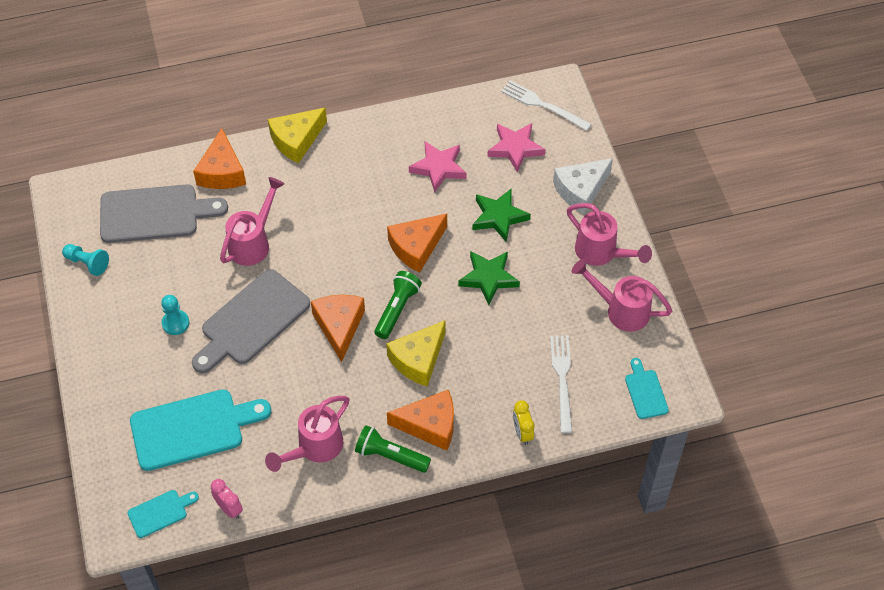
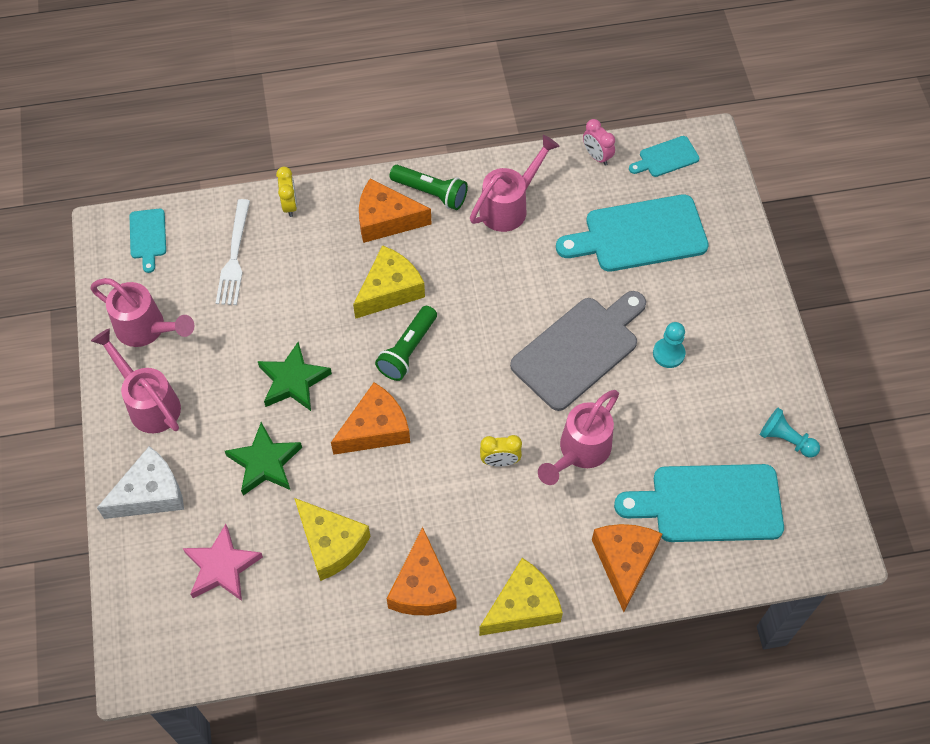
camera: 175 degrees left, 5 degrees up
(155, 214) = (709, 503): grey cutting board -> turquoise cutting board
(316, 231) = (500, 461): none -> yellow clock
(339, 326) = (477, 335): orange cheese -> orange cheese (422, 587)
(438, 168) = (331, 543): pink star -> yellow cheese
(543, 105) = (167, 638): white fork -> none

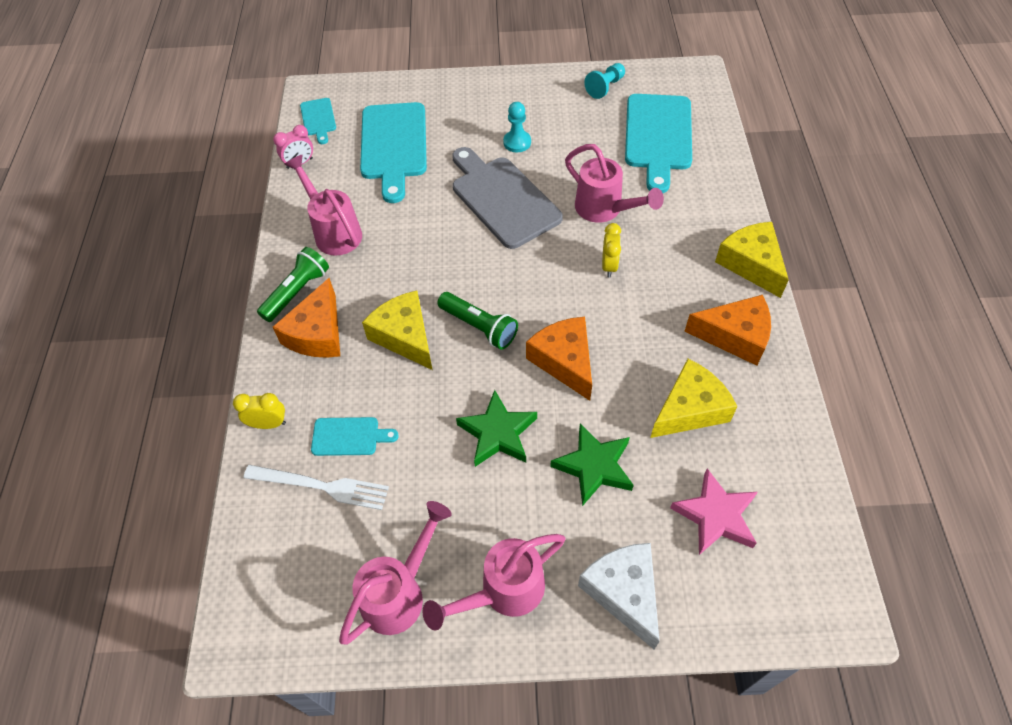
camera: 80 degrees left, 5 degrees down
(148, 237) = (262, 588): turquoise cutting board -> turquoise cutting board (349, 436)
(624, 562) = (709, 193): orange cheese -> none

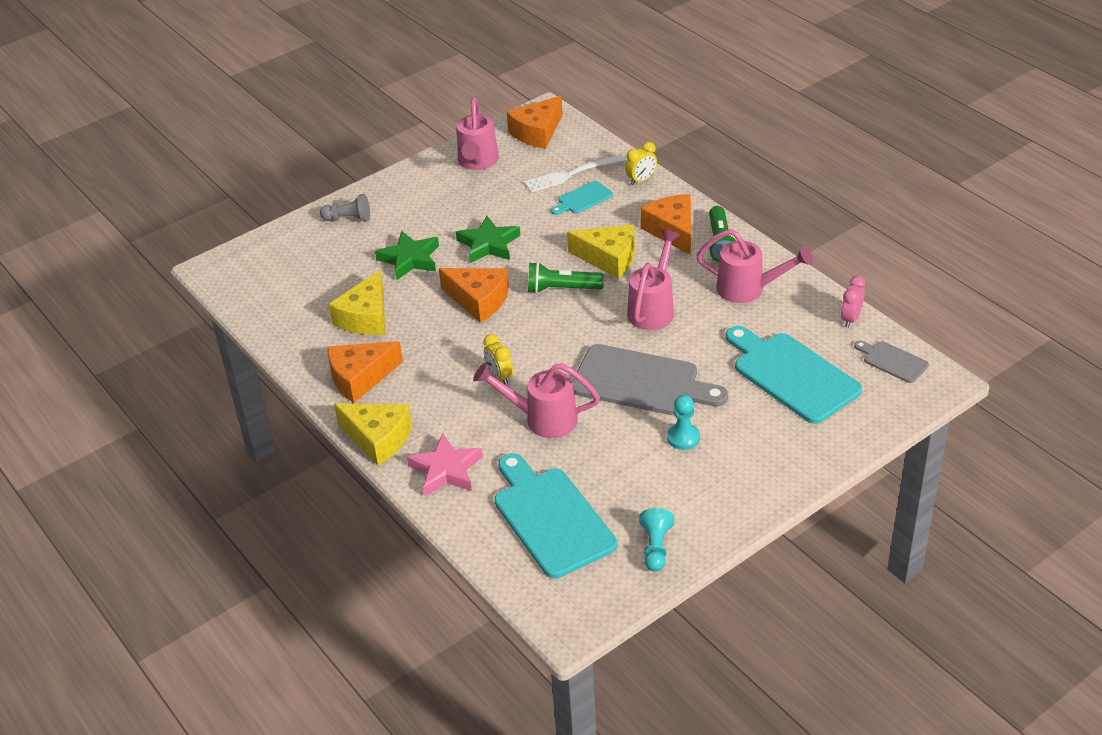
camera: 145 degrees right, 15 degrees down
(283, 601) = (537, 132): none -> orange cheese
(318, 119) = (892, 361): turquoise cutting board -> grey cutting board
(503, 592) = (419, 188): pink watering can -> pink watering can (653, 308)
(624, 592) = (348, 219): white cheese -> grey pawn
(716, 516) = (313, 274): pink star -> pink star (446, 470)

